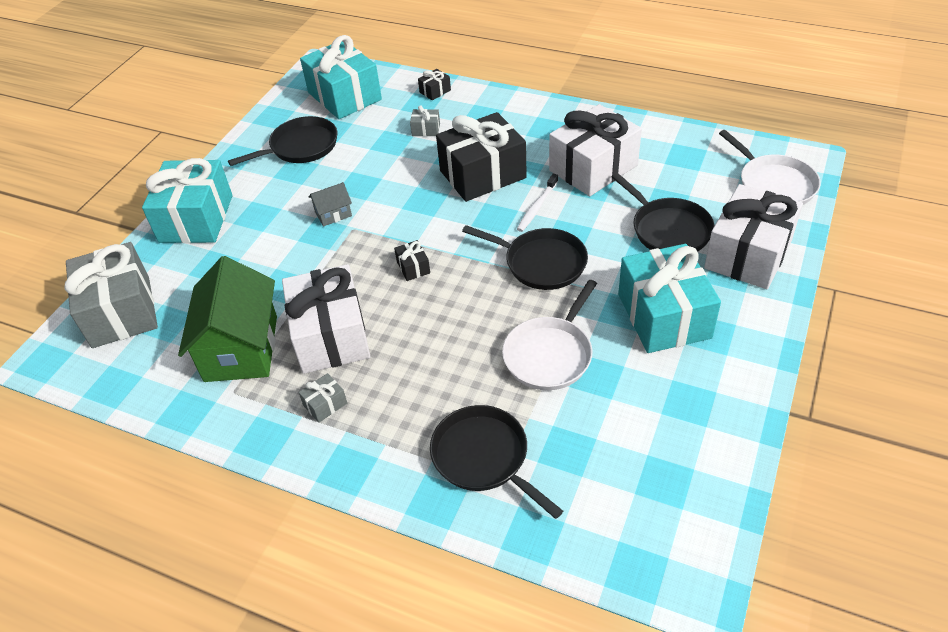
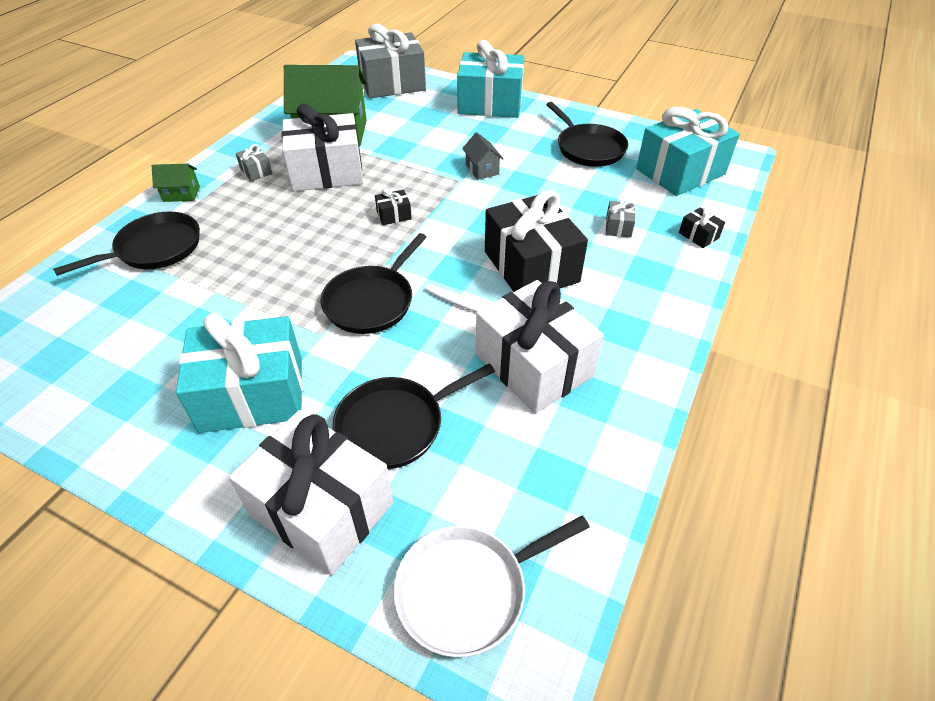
camera: 90 degrees right, 0 degrees up
(373, 469) = (181, 194): none -> green house
(550, 354) = (243, 297): white pan -> none

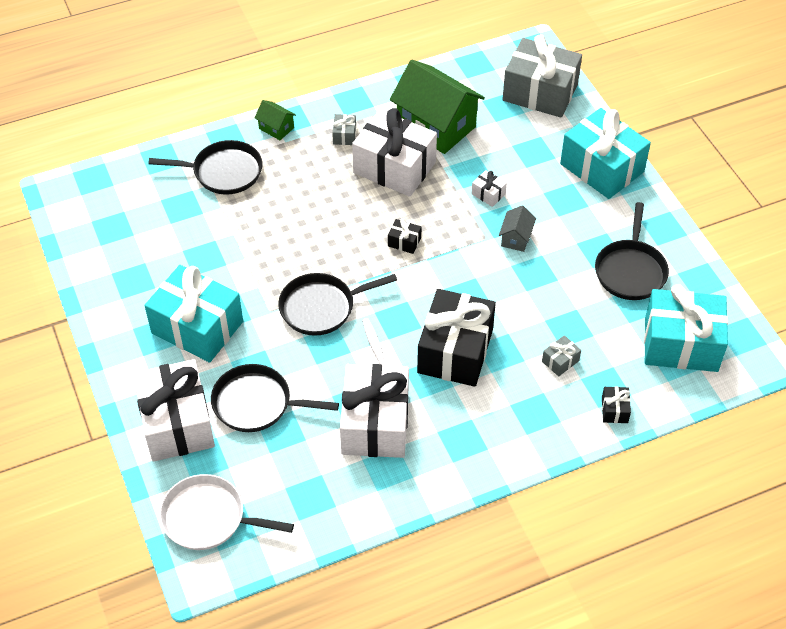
camera: 40 degrees right, 5 degrees up
(426, 154) = (488, 194): none -> white gift

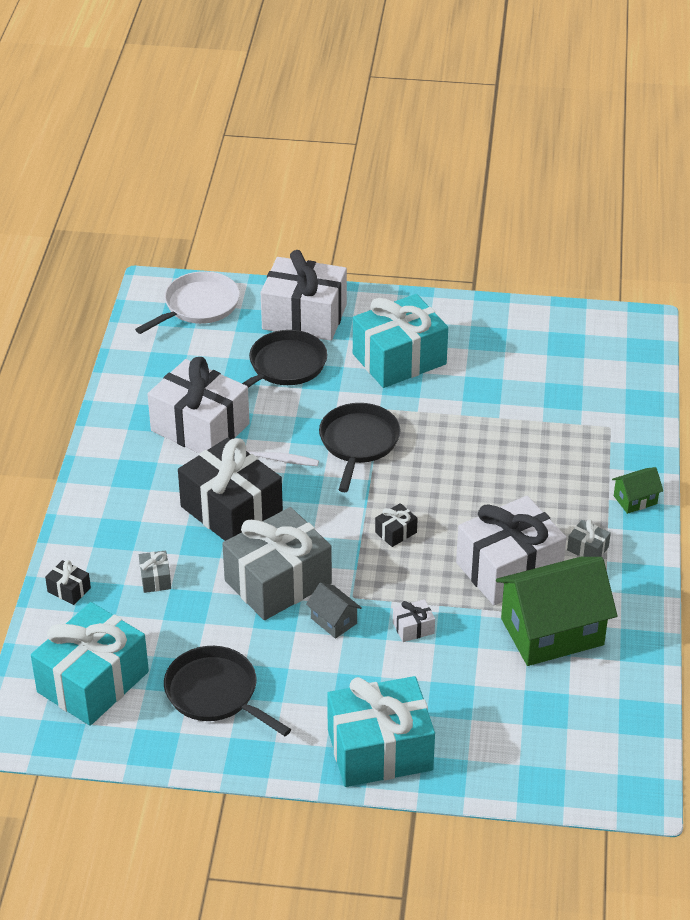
camera: 120 degrees right, 10 degrees down
(224, 172) = (592, 439): black pan -> none
(540, 92) = (547, 757): grey gift -> grey gift (278, 582)

